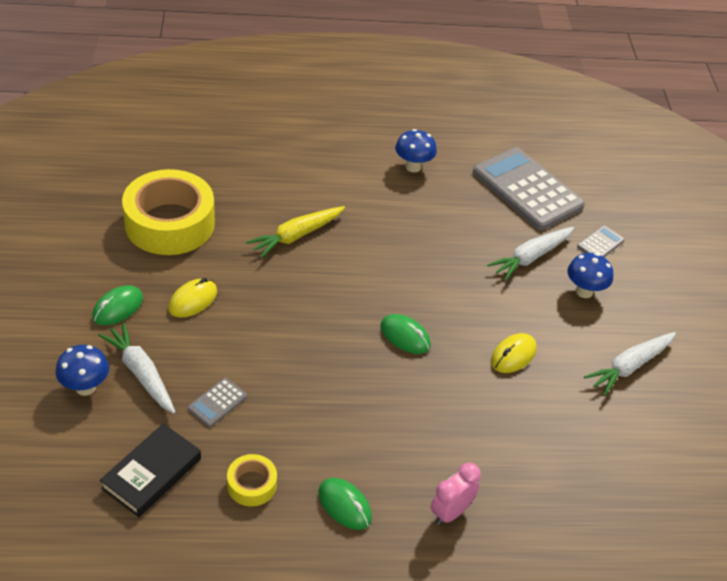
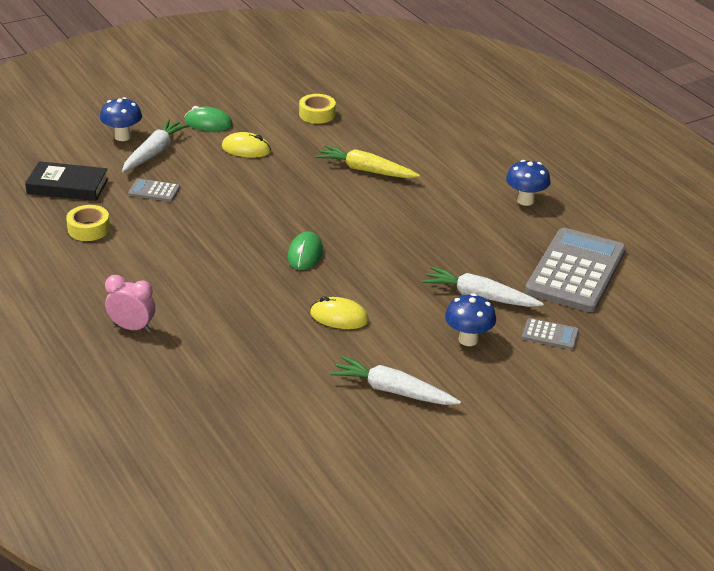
camera: 65 degrees right, 10 degrees down
(170, 223) = (317, 114): yellow tape -> yellow tape, size x0.45
(344, 505) = (100, 275): green mouse -> none

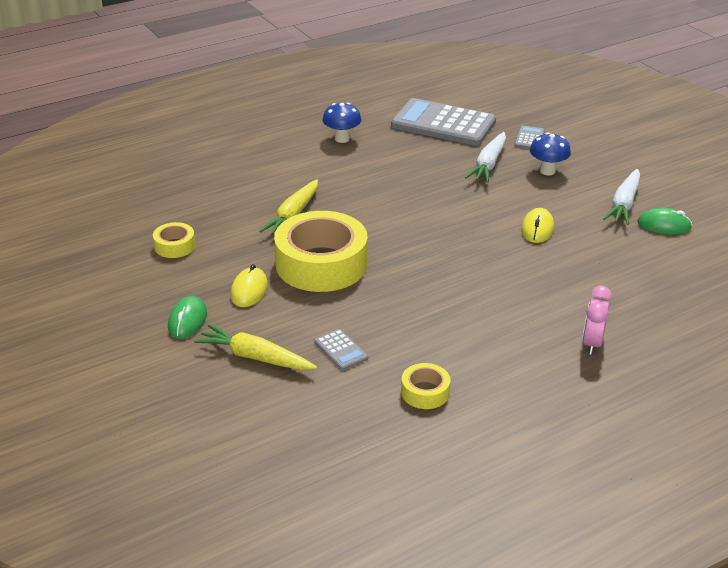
camera: 90 degrees left, 0 degrees up
(67, 186) = (335, 421): black book -> none
(122, 137) = (215, 387): blue mushroom -> none
(154, 152) = (255, 357): white carrot -> yellow carrot
(154, 191) = (341, 350): grey calculator -> grey calculator turned 45 degrees counterclockwise
(283, 184) = (321, 264): none -> yellow tape
(305, 254) = (446, 248): green mouse -> green mouse (664, 225)

